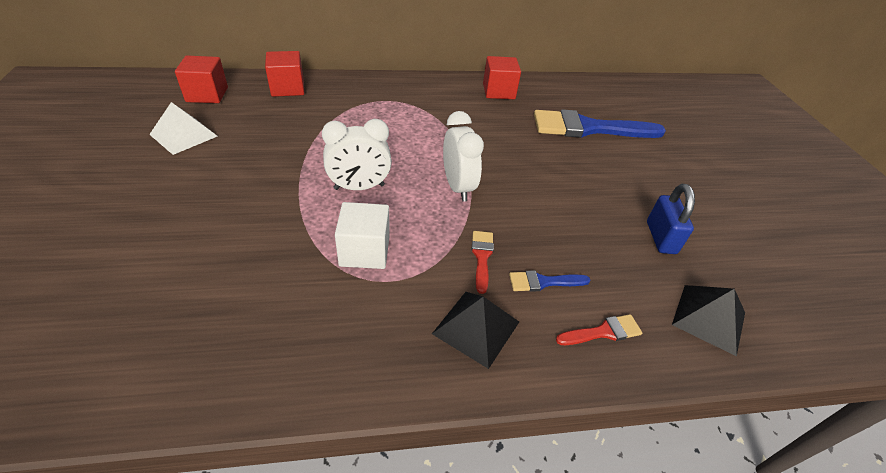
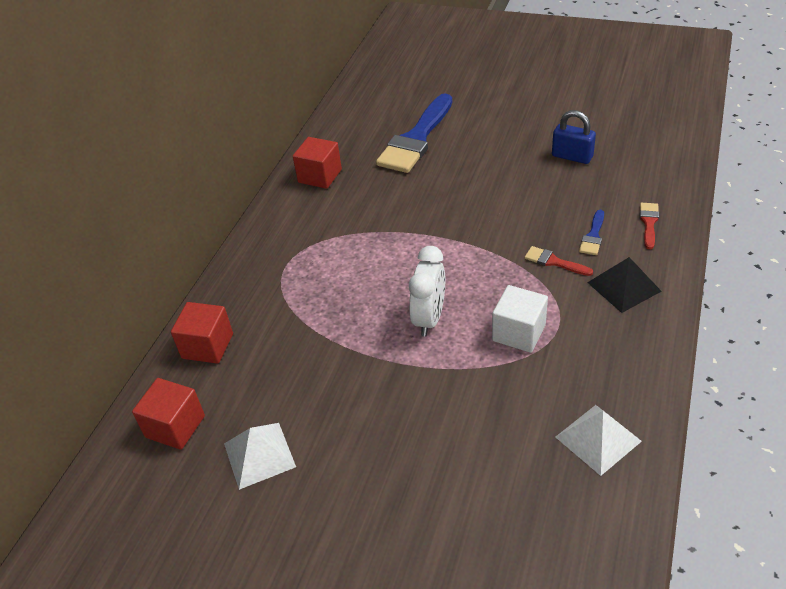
camera: 55 degrees left, 0 degrees up
(226, 349) = (598, 439): none -> white pyramid
(458, 187) = (460, 251): white clock -> none
(709, 318) = (654, 168): black pyramid -> none

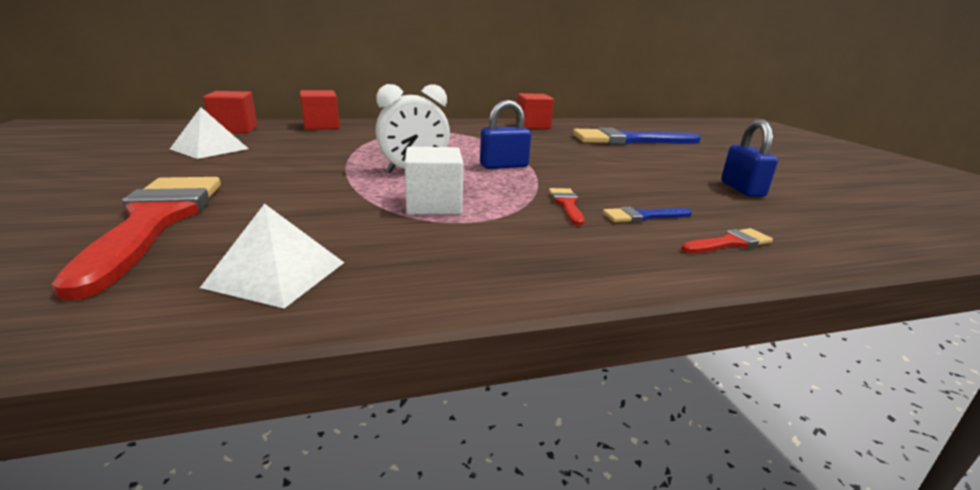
camera: 50 degrees right, 20 degrees down
(447, 256) = (504, 166): none -> blue padlock
(474, 498) = (155, 221): none -> red brush
(624, 286) = (586, 246): black pyramid -> none

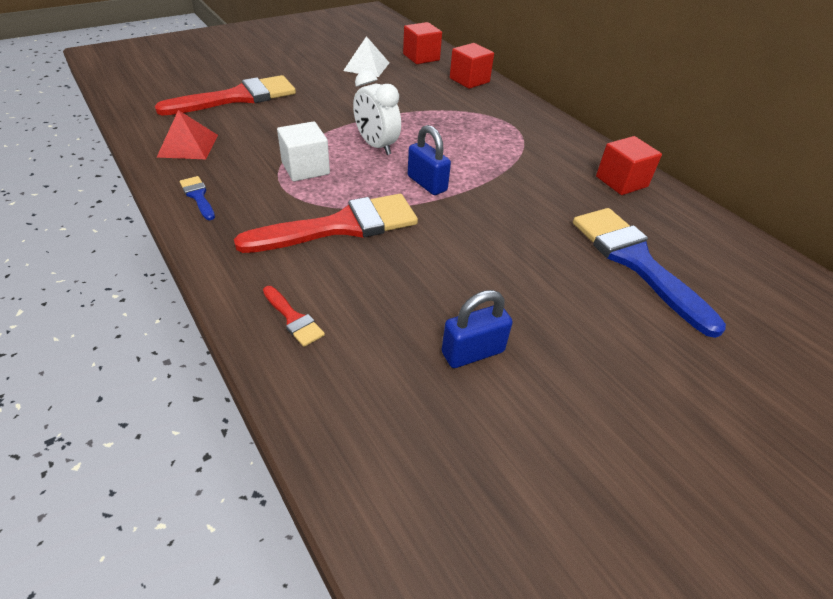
camera: 70 degrees right, 20 degrees up
(276, 274) = (188, 145): white pyramid -> red pyramid
(566, 204) = (341, 226): red brush -> red brush, size x2.31
(642, 216) = (334, 269): blue brush -> blue brush (198, 196)

